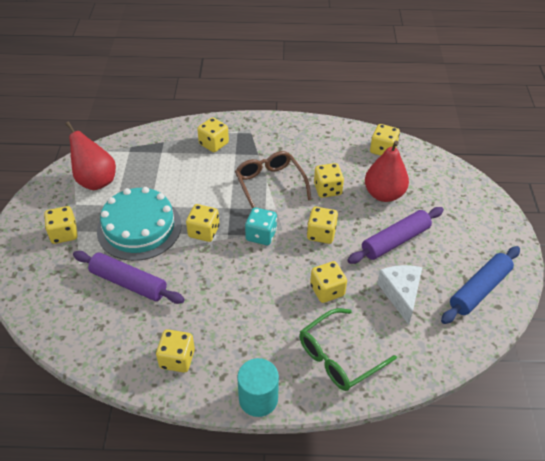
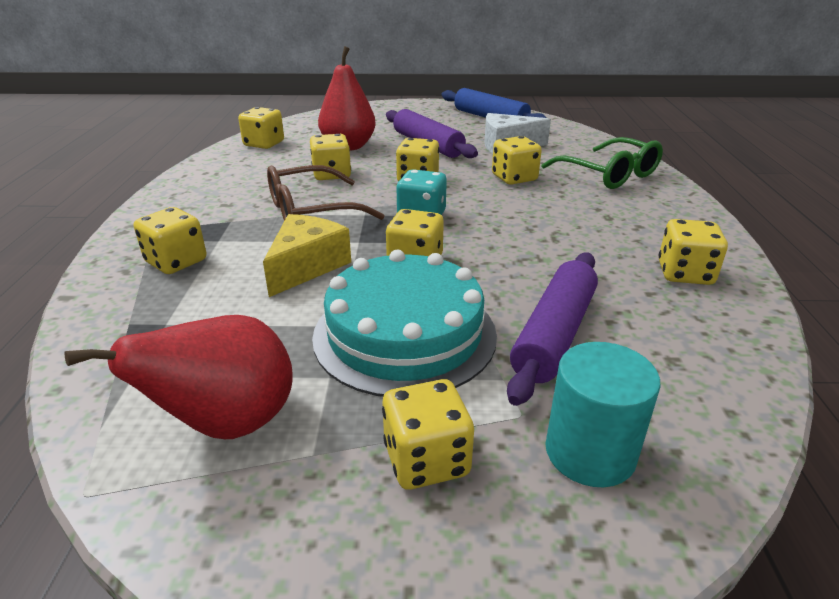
camera: 90 degrees left, 15 degrees down
(204, 189) = (306, 266): none -> yellow cheese
(258, 399) = (700, 216): turquoise cylinder -> turquoise cylinder (590, 452)

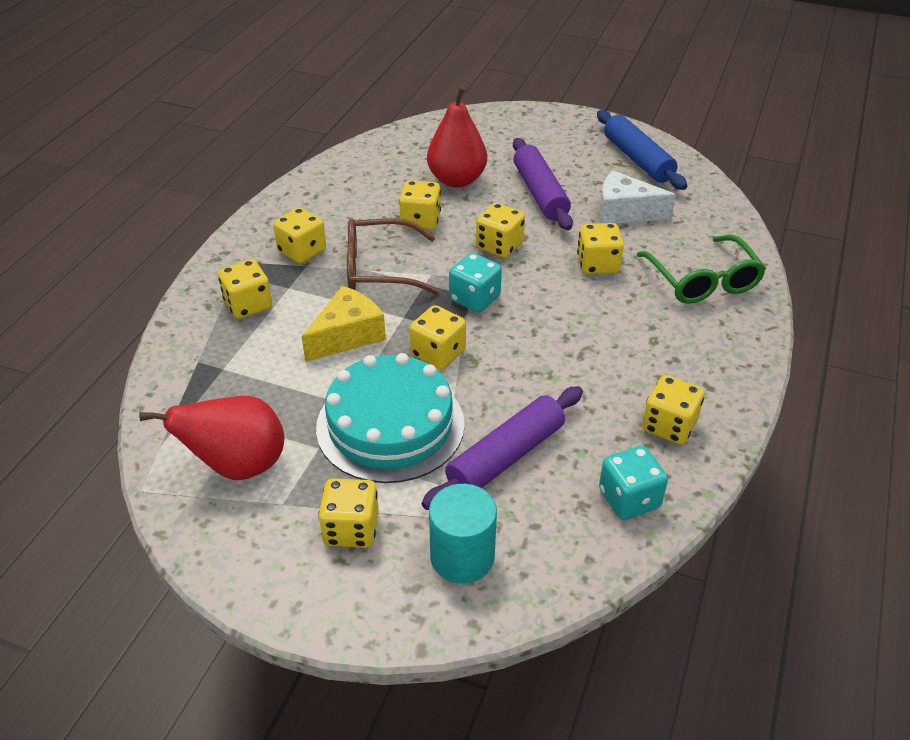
camera: 20 degrees right, 10 degrees up
(264, 144) = (375, 159): yellow dice -> yellow dice (302, 251)
(711, 342) = (629, 499): none -> turquoise dice

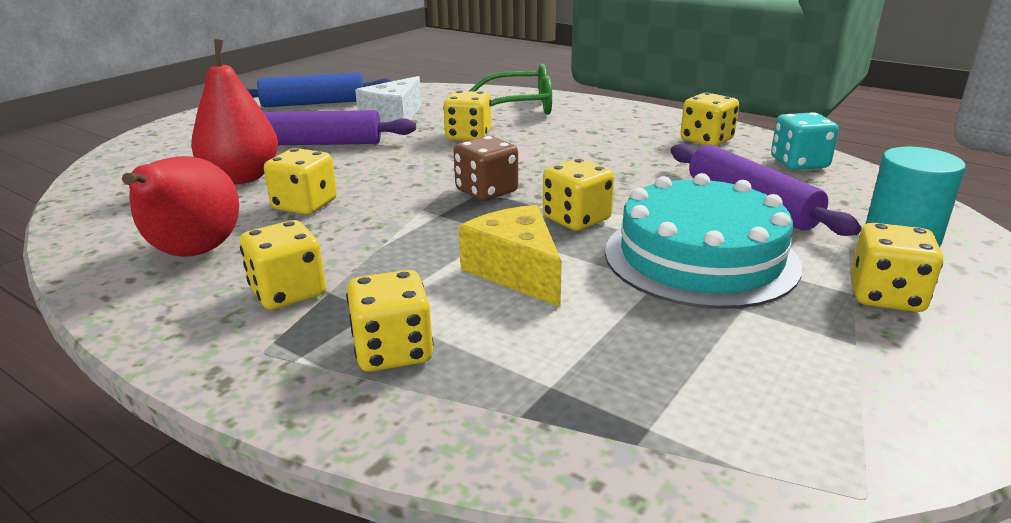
camera: 75 degrees left, 15 degrees down
(238, 466) = (787, 379): red pear -> red pear (193, 253)
(379, 268) = (384, 238): brown glasses -> none
(474, 298) = (486, 191): turquoise dice -> brown dice
(499, 246) = (399, 170): yellow dice -> none

